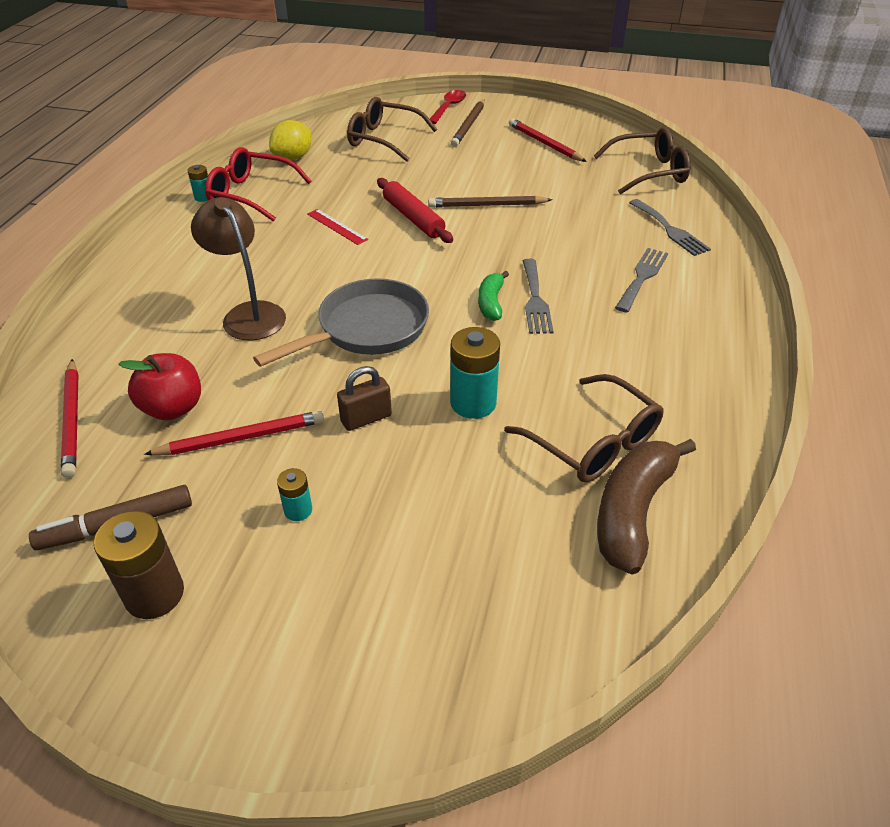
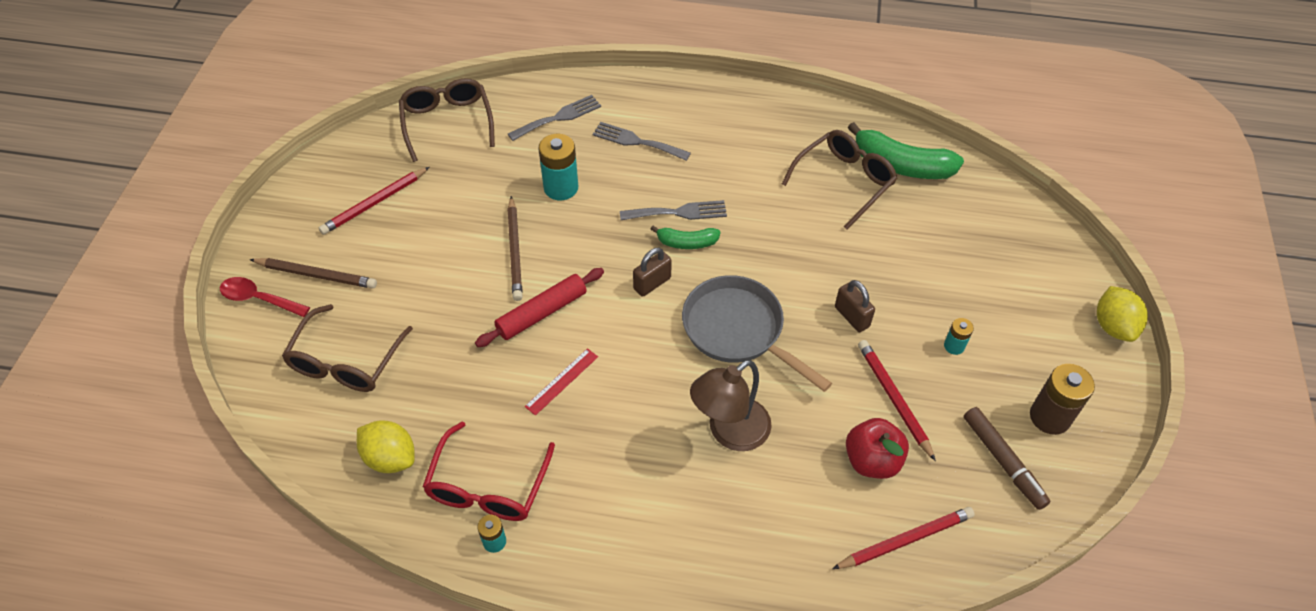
camera: 95 degrees left, 10 degrees up
(278, 737) = (1113, 326): none -> yellow lemon
(438, 278) = (652, 283): none -> brown padlock
(473, 403) = (819, 250): turquoise battery -> turquoise battery (561, 188)
(632, 511) = (901, 165): brown banana -> green banana

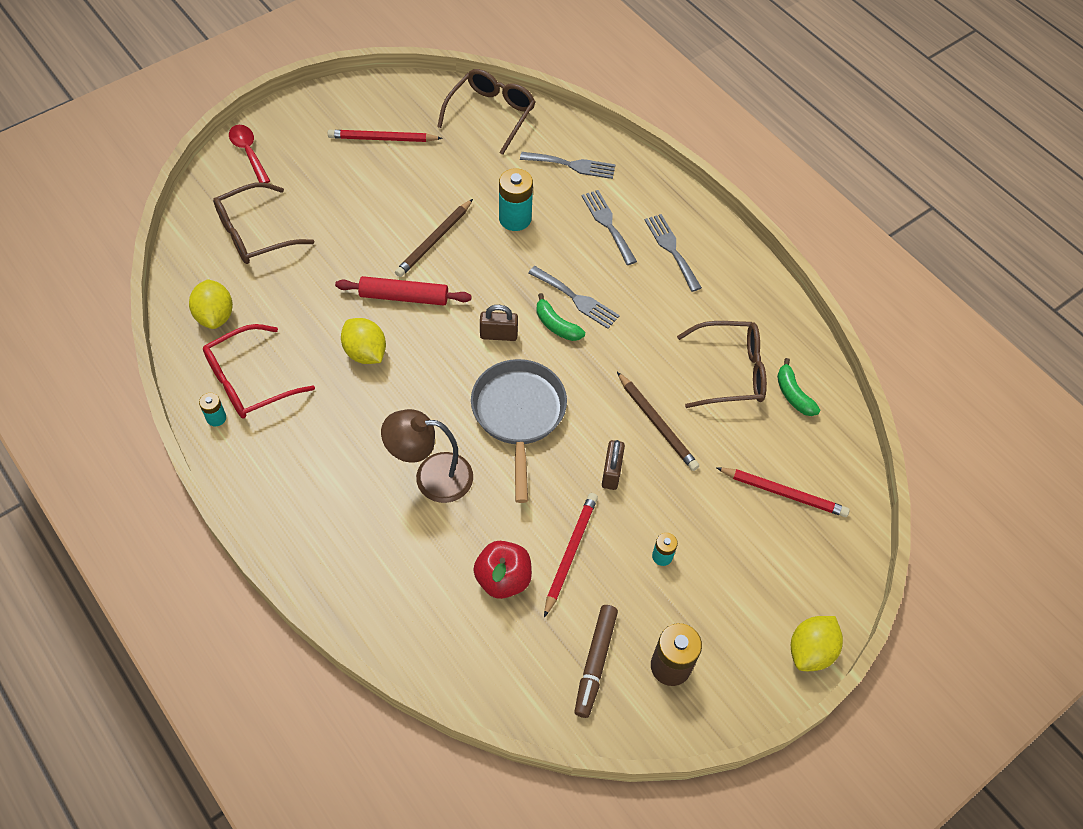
camera: 40 degrees right, 5 degrees up
(316, 275) = (297, 162): brown pencil -> brown pencil (657, 424)
(562, 381) = (365, 352): red ruler -> yellow lemon
(704, 127) = (671, 249): none -> grey fork
(901, 165) = (793, 394): green banana -> green banana, size x0.55
(905, 540) = (461, 648): red pencil -> red pencil (784, 493)

